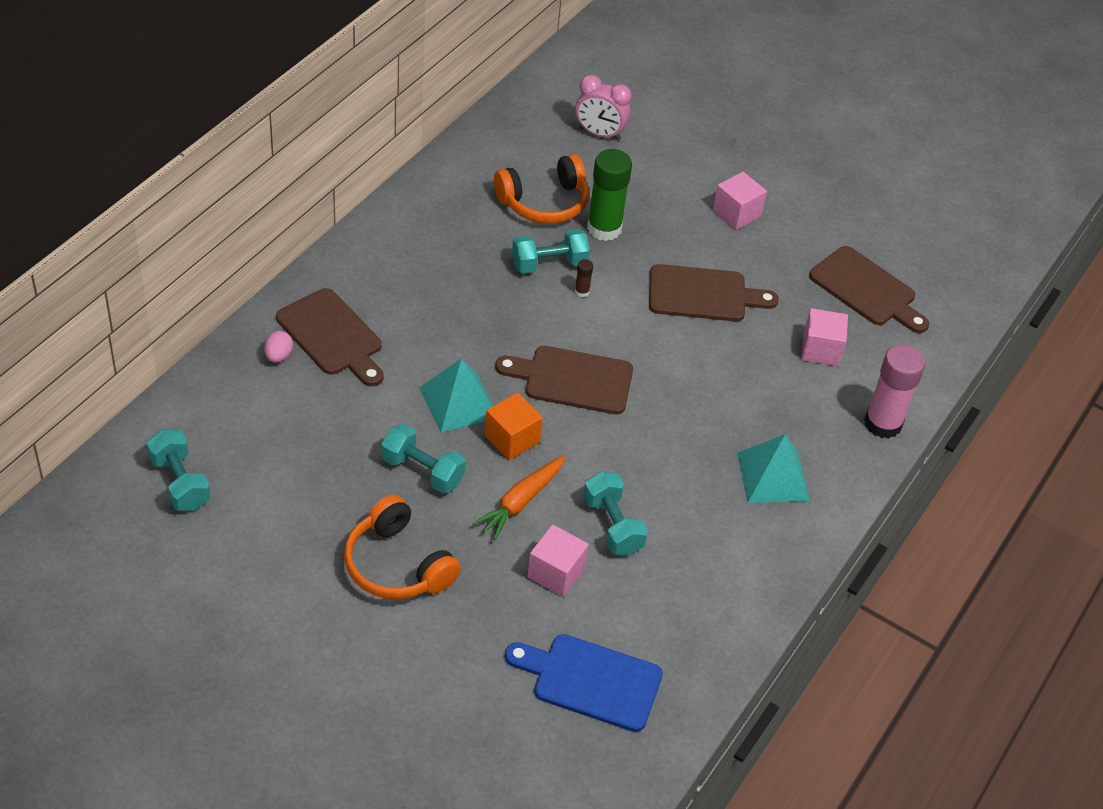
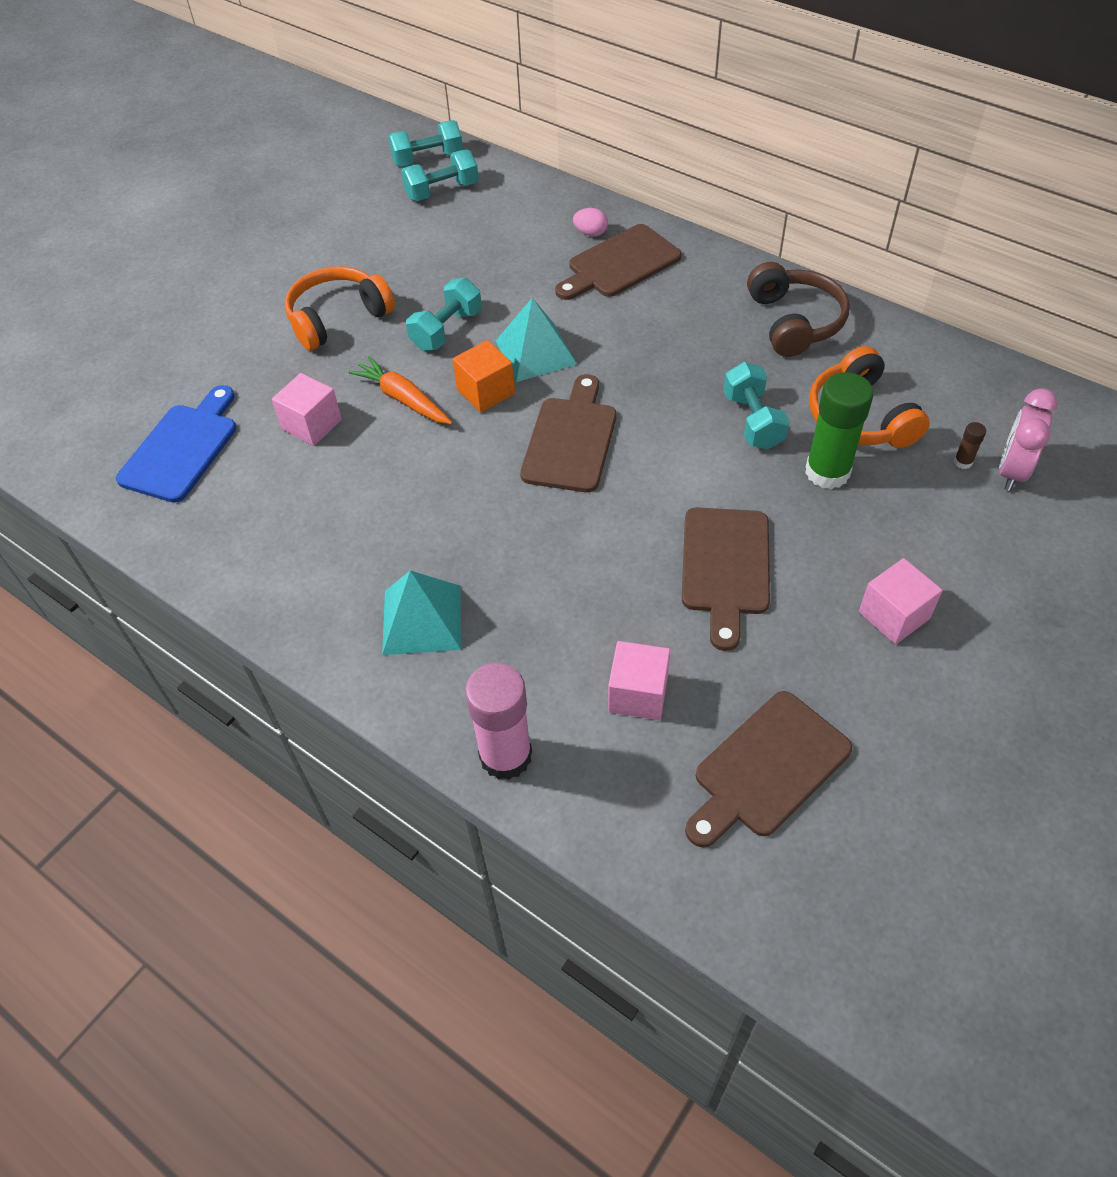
camera: 100 degrees right, 5 degrees up
(427, 226) = (794, 322): none -> brown headphones
(582, 291) = (711, 449): brown glue stick -> brown glue stick (963, 462)
(612, 525) = (365, 469): turquoise dumbbell -> turquoise dumbbell (428, 159)

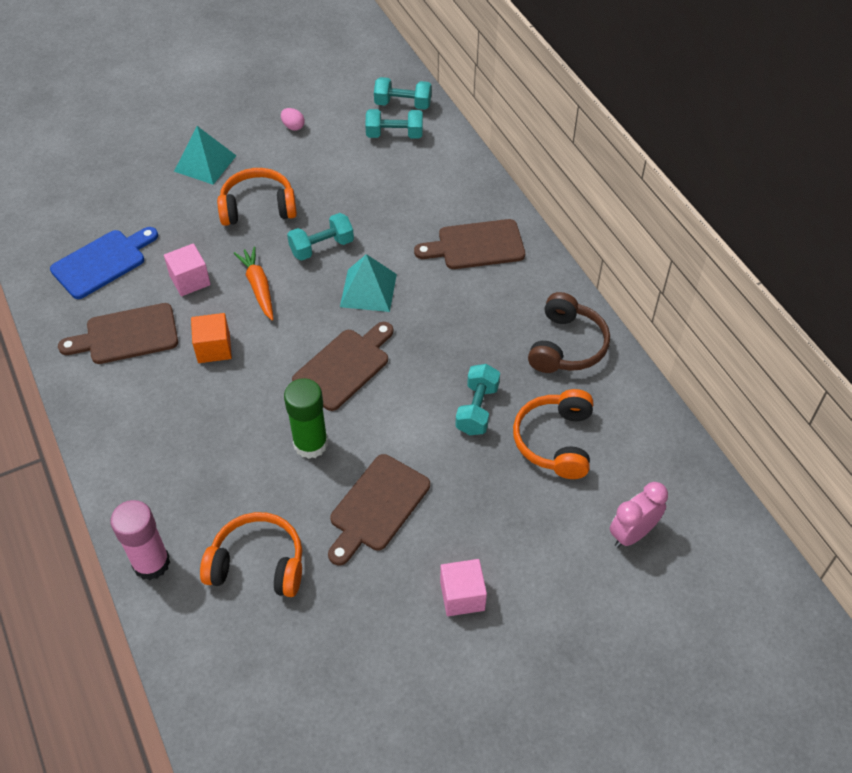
camera: 25 degrees right, 0 degrees up
(422, 619) = (164, 449): turquoise pyramid -> turquoise pyramid (205, 163)
(485, 392) = (314, 305): orange cube -> orange cube (214, 348)
(590, 233) = (474, 211): pink egg -> pink egg (293, 126)
(638, 694) = (258, 564): pink cube -> orange headphones
(767, 768) = (300, 655): brown cutting board -> brown cutting board (127, 335)
(827, 472) = (499, 471): green glue stick -> green glue stick (310, 444)
(963, 462) = (602, 509): brown glue stick -> none

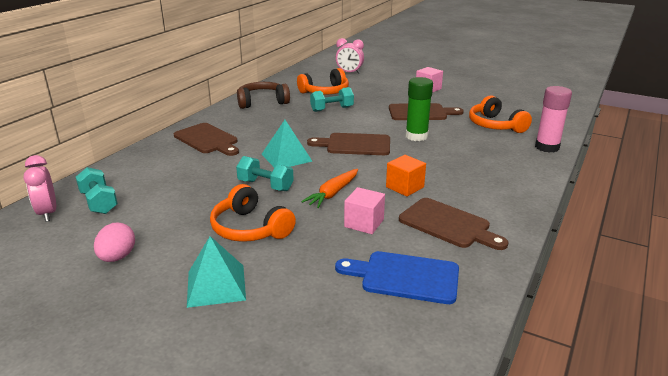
camera: 125 degrees left, 25 degrees down
(293, 126) = (117, 257): pink egg -> pink egg, size x1.51
(403, 104) = (48, 213): turquoise dumbbell -> pink clock

